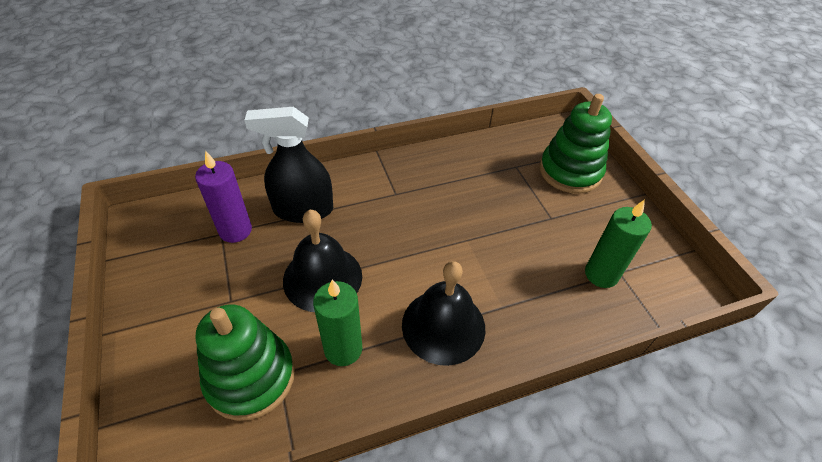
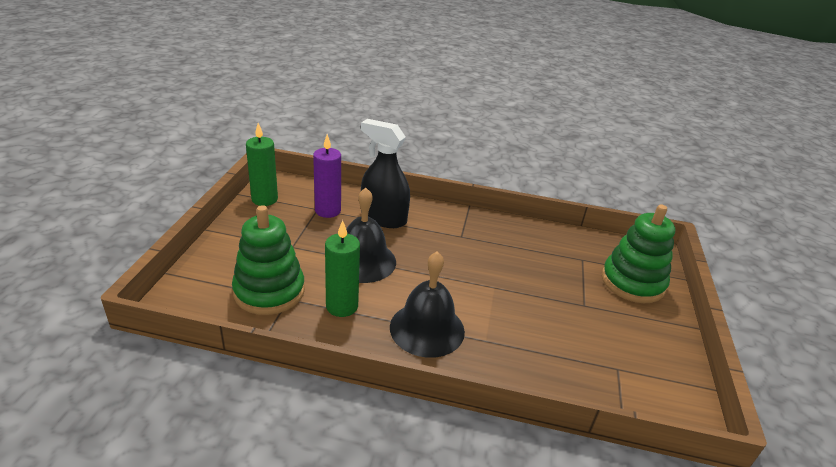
camera: 30 degrees right, 15 degrees down
(601, 274) = (597, 361): green candle -> green candle (264, 199)

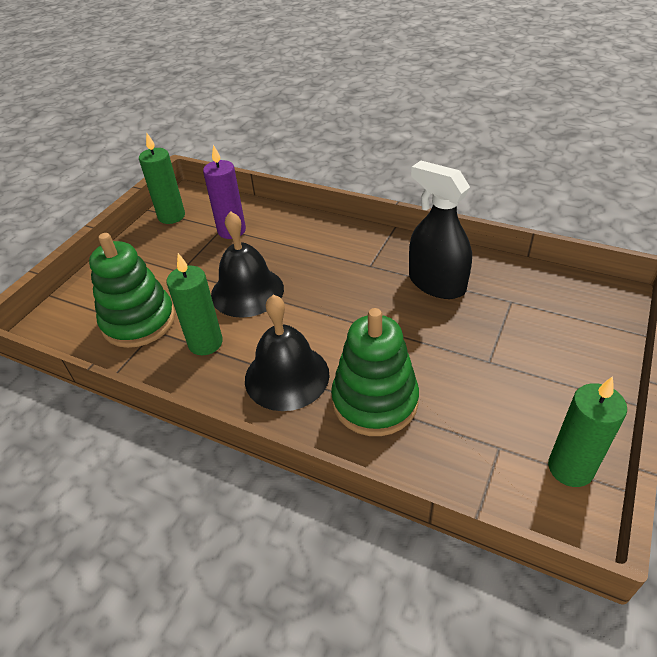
camera: 20 degrees right, 10 degrees up
(383, 218) = (289, 240): black spray bottle -> black spray bottle (436, 283)
(632, 282) = (566, 335): green stacking toy -> green stacking toy (375, 401)
(674, 378) = (570, 468): none -> green candle

